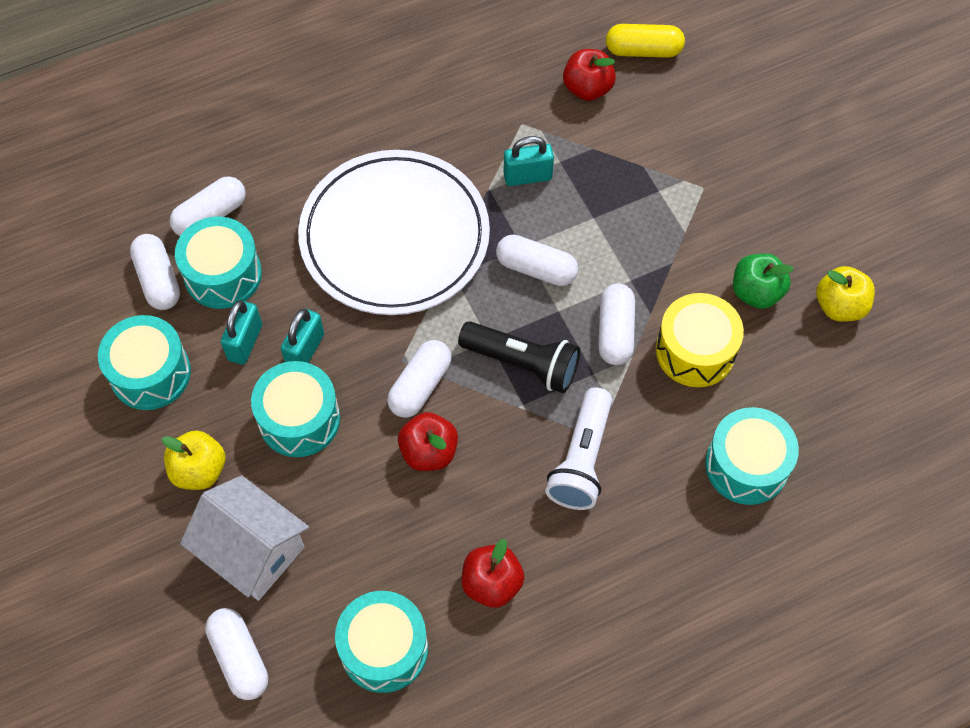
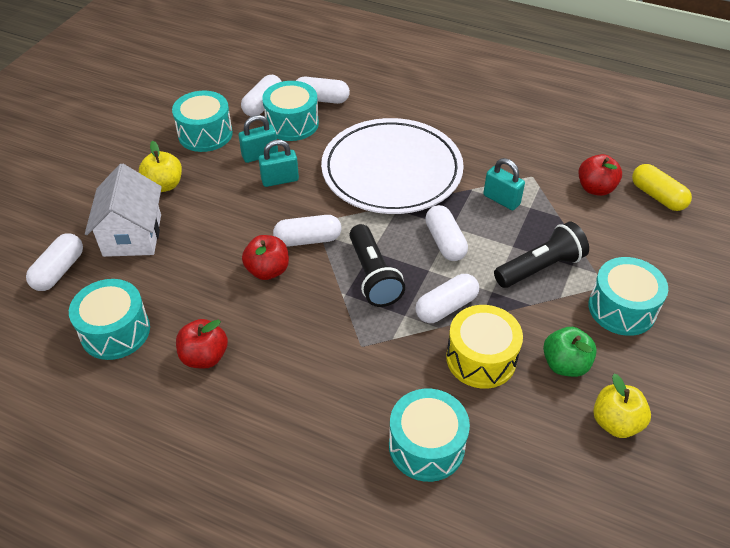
camera: 50 degrees right, 15 degrees down
(299, 419) = (234, 204): turquoise drum -> turquoise drum (622, 308)
(581, 459) = (336, 348): white flashlight -> none
(639, 218) = (540, 268): none -> black flashlight

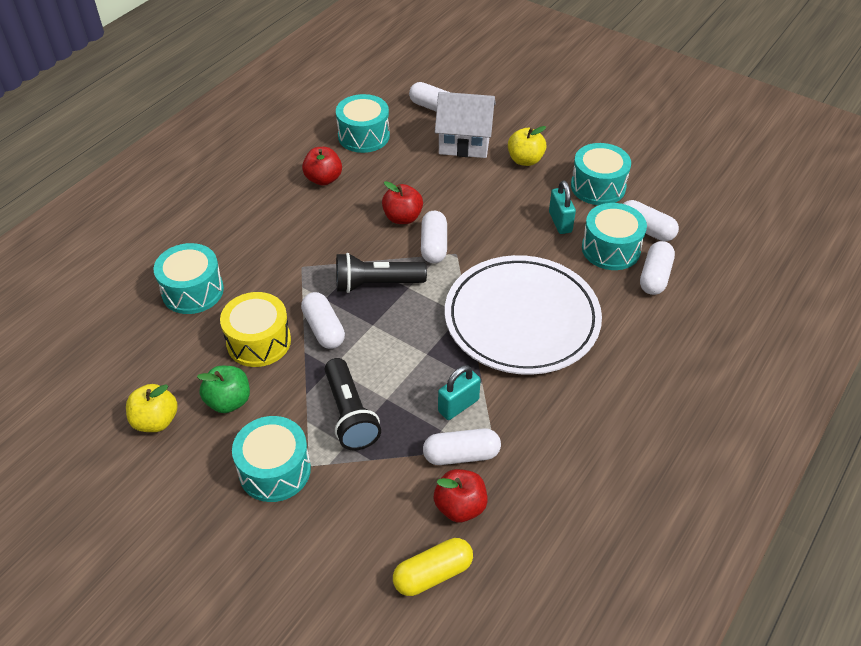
camera: 100 degrees right, 0 degrees up
(280, 180) = (520, 233): turquoise padlock -> none
(445, 242) = (406, 344): white capsule -> white capsule (461, 455)

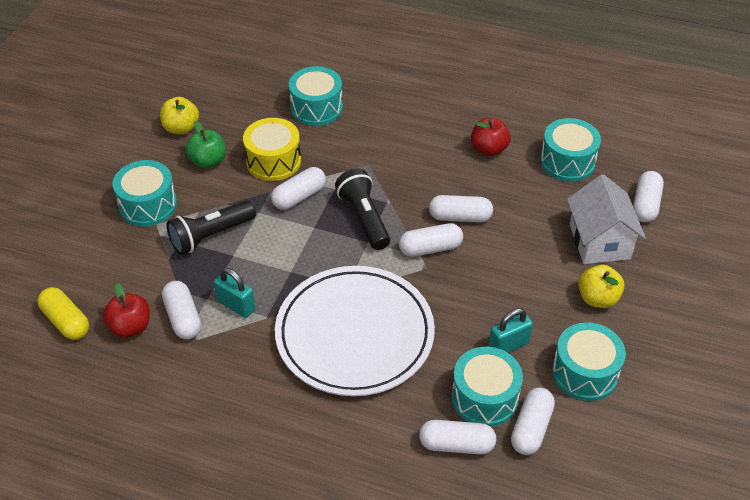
camera: 75 degrees right, 0 degrees up
(402, 218) = (460, 217): red apple -> white capsule

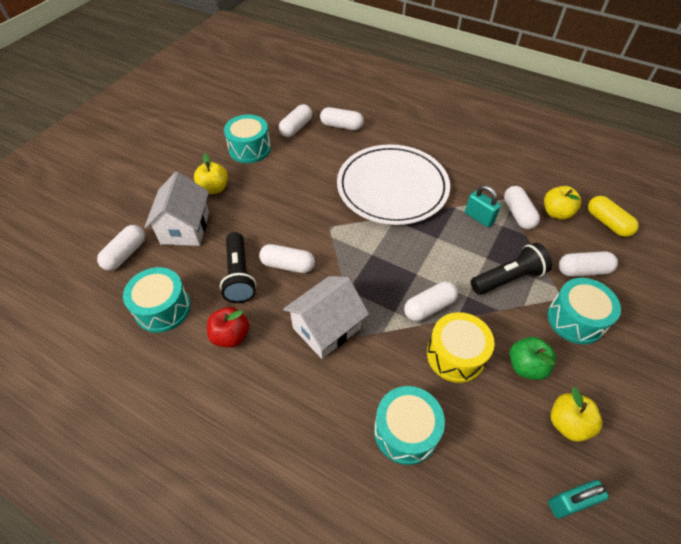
camera: 170 degrees left, 5 degrees up
(130, 327) = (556, 213): red apple -> yellow apple
(364, 218) = (371, 276): black flashlight -> black flashlight (239, 275)
(400, 166) = (326, 328): none -> white house
(430, 248) = (321, 241): white capsule -> white capsule (583, 270)
(484, 397) = (317, 144): turquoise drum -> none
(508, 345) = (290, 168): turquoise padlock -> turquoise padlock (569, 503)

